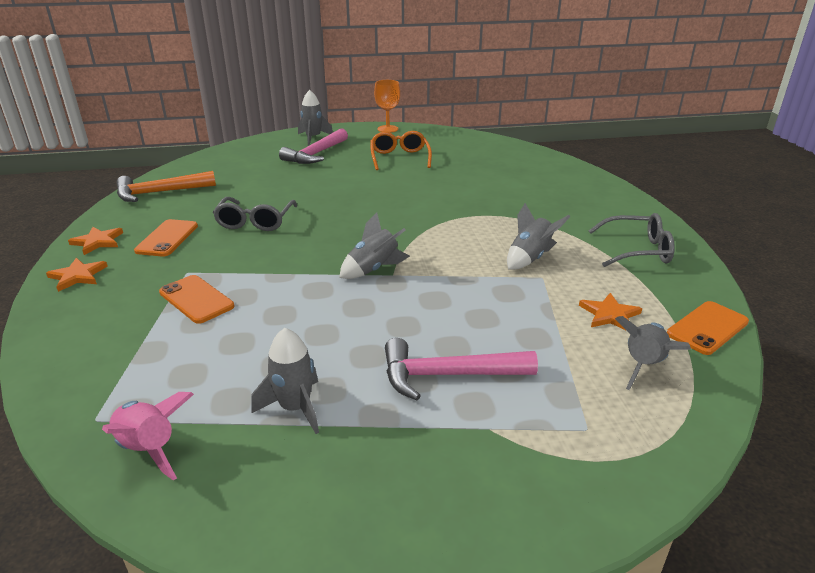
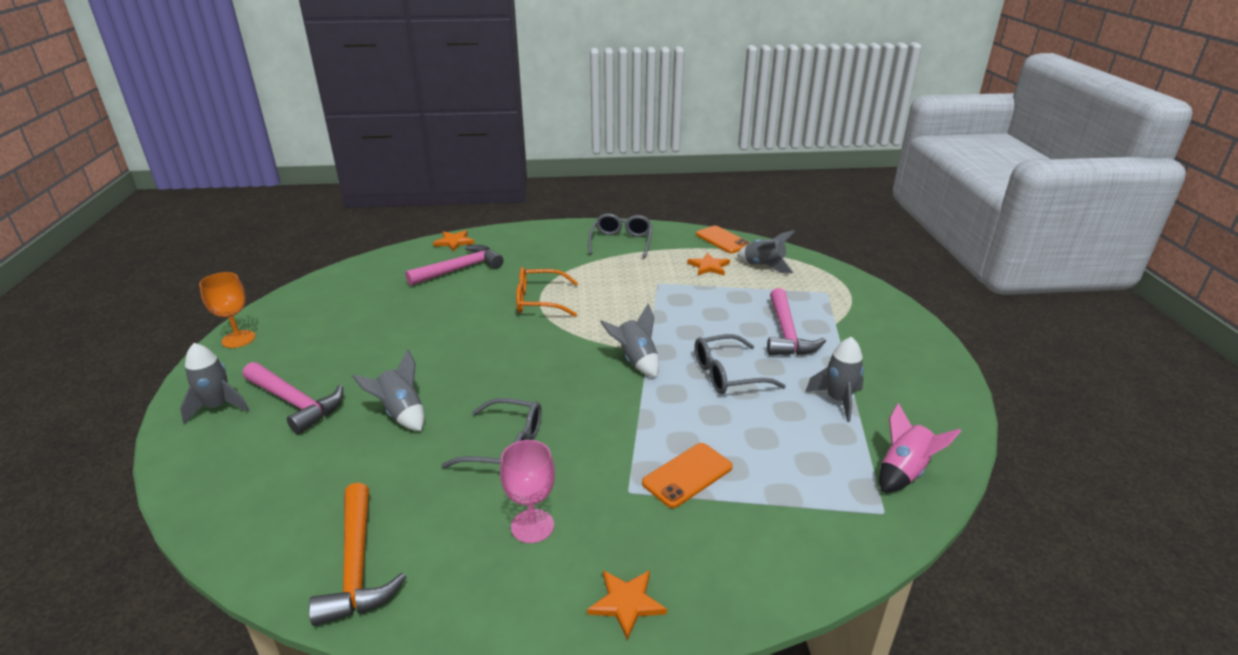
camera: 85 degrees left, 0 degrees up
(98, 242) = (524, 607): orange star -> orange star (454, 242)
(167, 238) = (532, 526): orange phone -> pink goblet
(350, 324) = (727, 374): none -> grey glasses
(399, 158) = (358, 334): orange glasses -> orange glasses (539, 301)
(518, 177) = (460, 269): none -> pink hammer
(530, 258) = (626, 284): grey rocket -> grey rocket (401, 413)

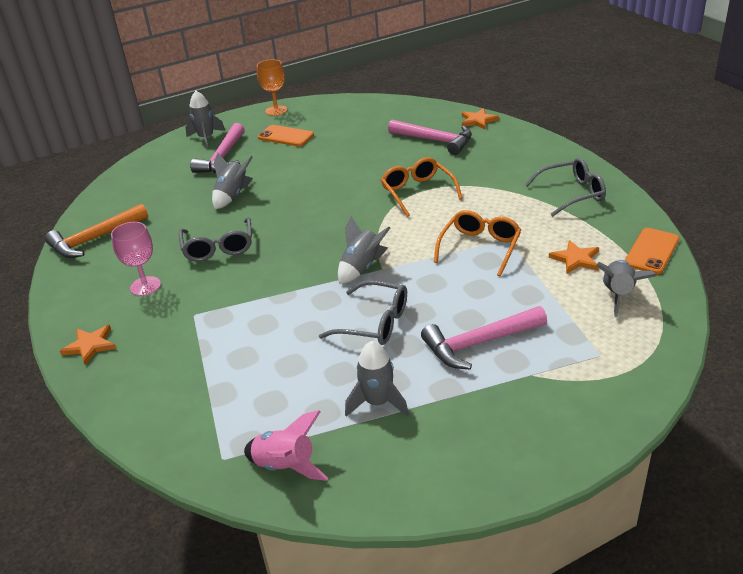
camera: 70 degrees right, 5 degrees up
(658, 297) = (480, 247): none -> orange glasses
(687, 475) = (224, 337): orange phone -> orange phone (286, 136)
(727, 374) = (375, 323): grey glasses -> grey glasses turned 150 degrees clockwise

